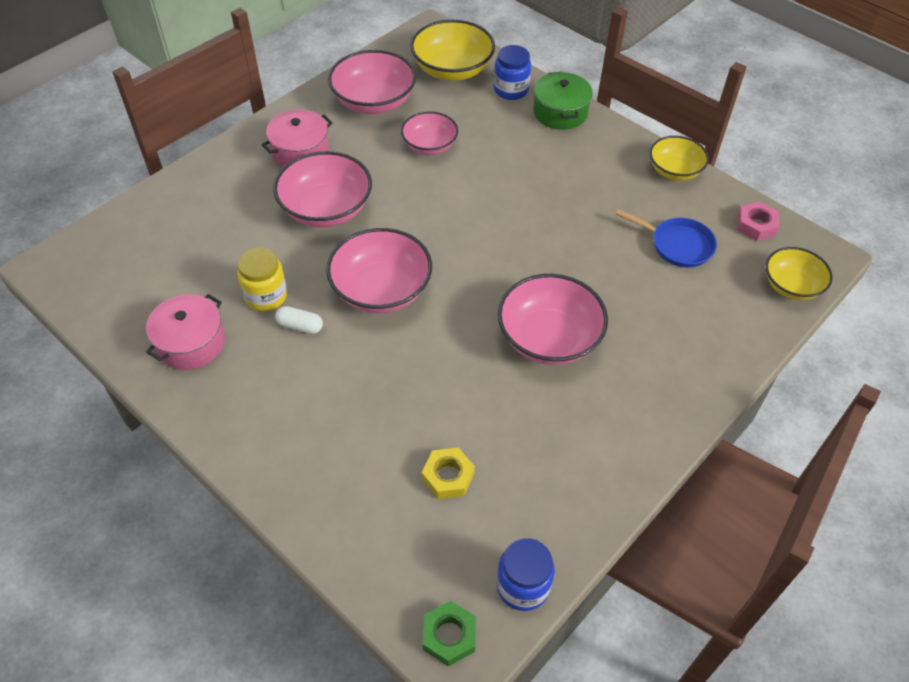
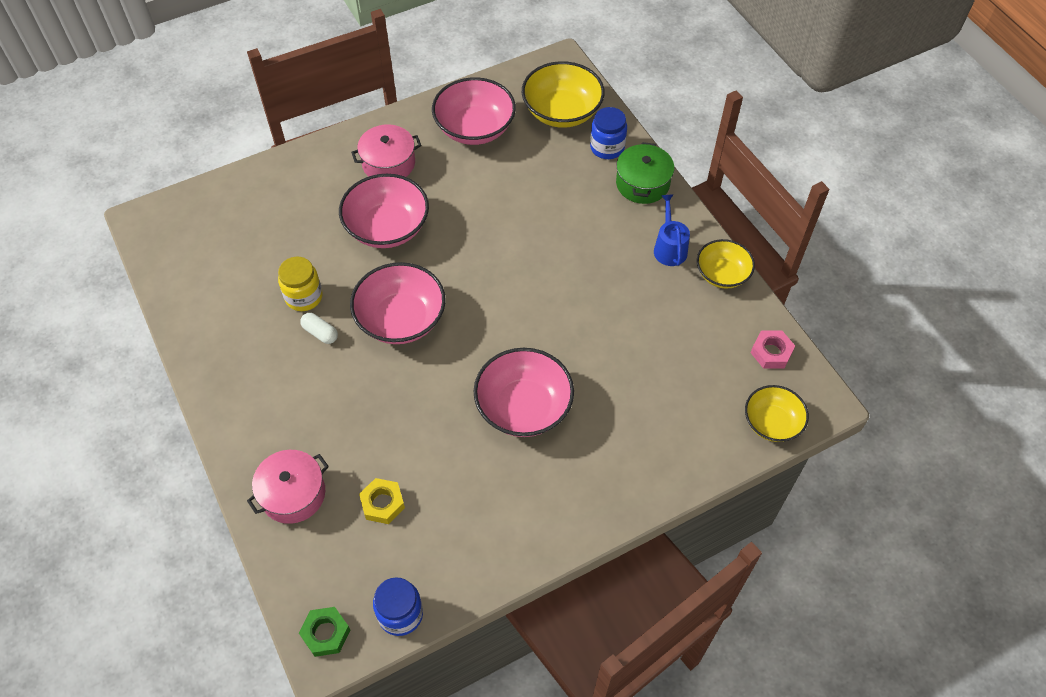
camera: 20 degrees right, 5 degrees up
(191, 343) = (228, 322): pink pot -> pink pot (293, 494)
(429, 146) = (505, 187): pink bowl -> none
(614, 160) = (669, 248): none -> blue watering can
(677, 245) = (685, 351): blue pan -> none

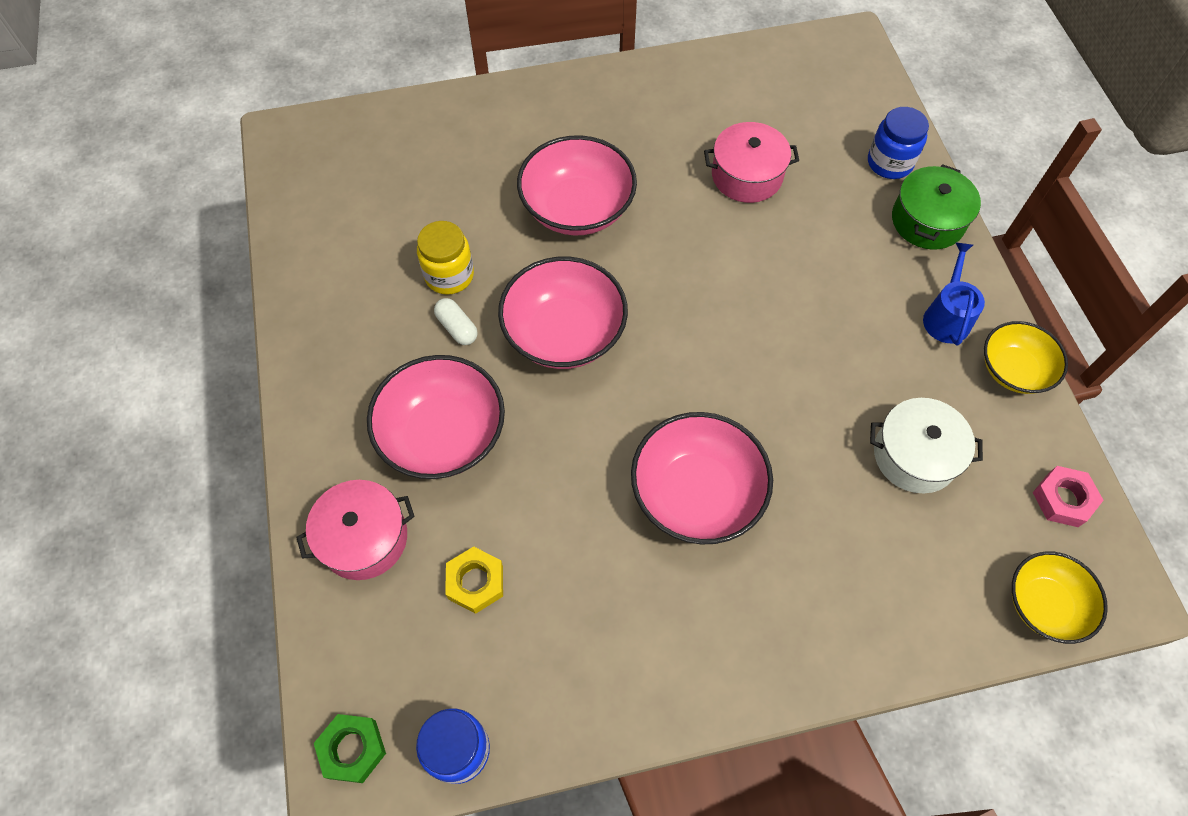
camera: 15 degrees right, 5 degrees up
(388, 163) = (600, 126): pink pot -> pink pot (747, 175)
(474, 128) = (721, 103): pink bowl -> pink bowl (443, 435)
(562, 112) = (839, 104): yellow bowl -> none
(667, 346) = (915, 455): none -> white pot

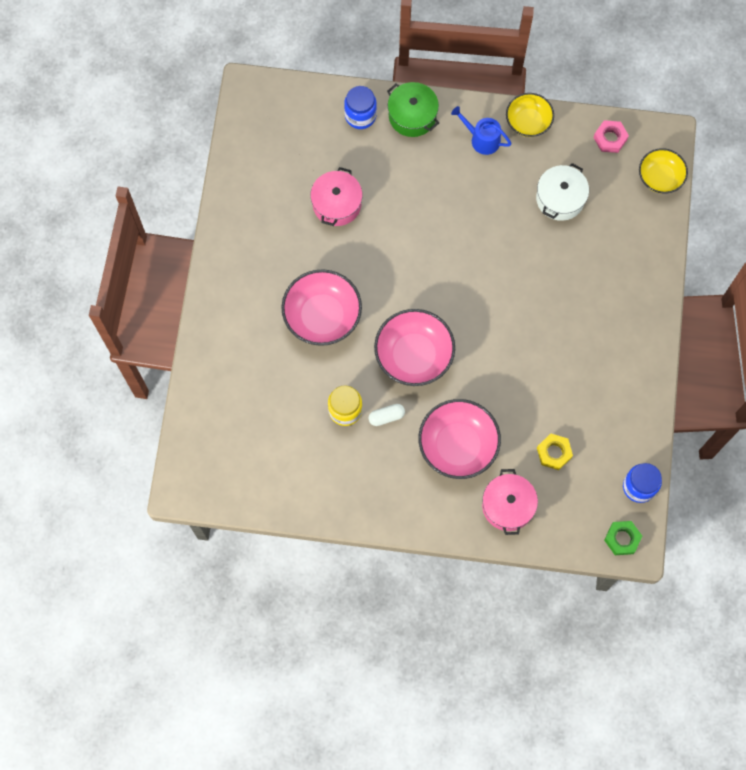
camera: 70 degrees left, 10 degrees up
(696, 493) = (543, 320): pink bowl -> none

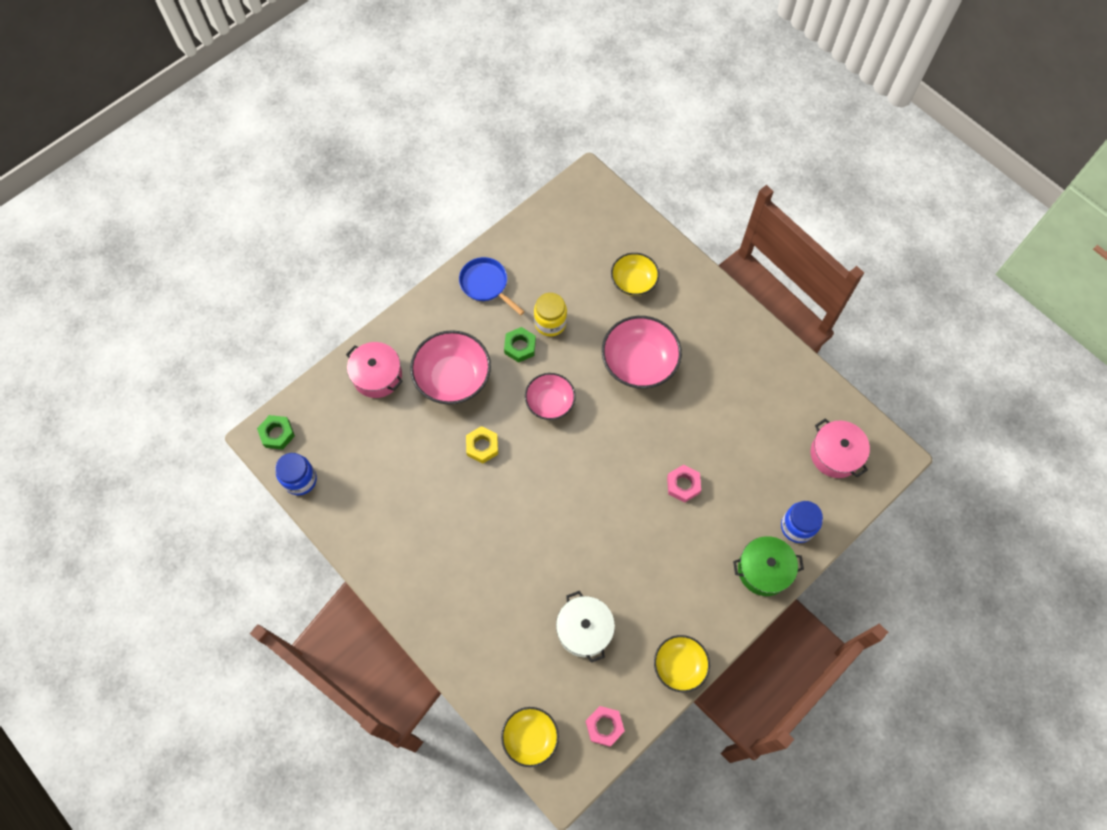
camera: 130 degrees right, 5 degrees down
(252, 375) = (633, 282): none -> yellow bowl
(336, 204) = (728, 445): pink pot -> pink pot (835, 454)
(354, 490) = (486, 284): none -> blue pan
(386, 416) = (520, 346): white capsule -> green nut
(396, 212) = (683, 485): none -> pink nut
(414, 355) = (550, 402): pink bowl -> pink bowl, size x0.63
(482, 139) = (694, 610): blue watering can -> none
(554, 453) = (383, 440): yellow nut -> yellow nut (482, 446)

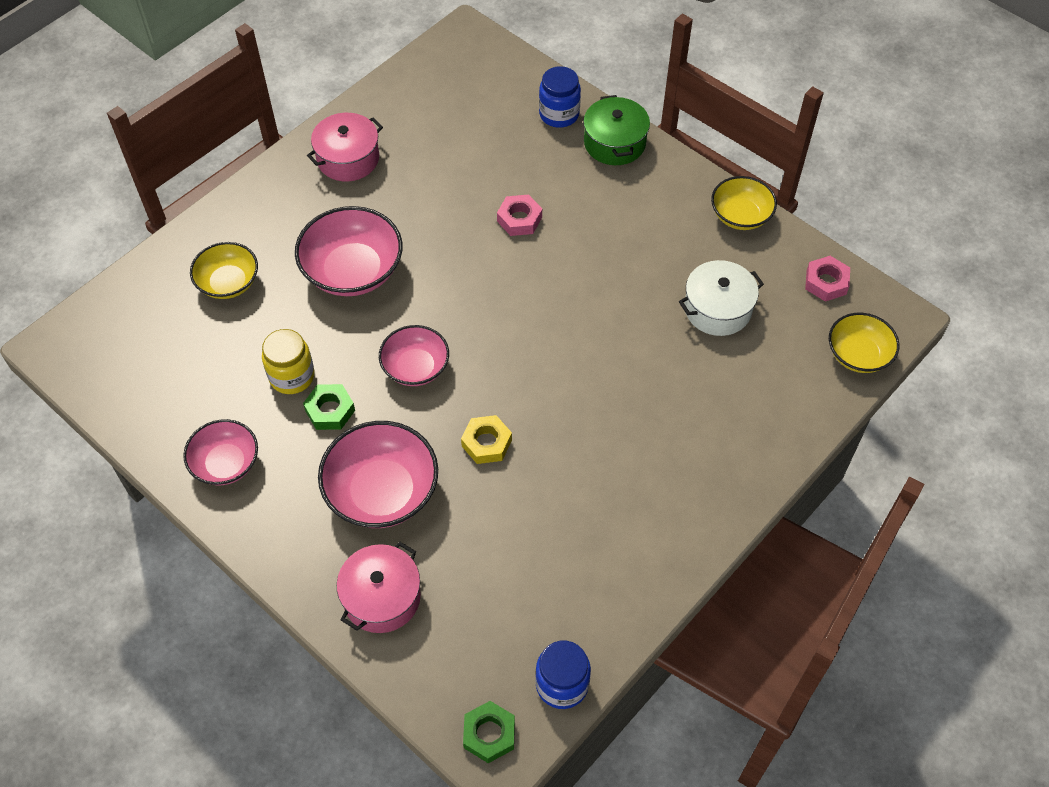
camera: 95 degrees left, 10 degrees down
(486, 284) = (226, 463): blue pan -> pink bowl
(835, 454) = (466, 81): pink pot -> pink pot (348, 158)

